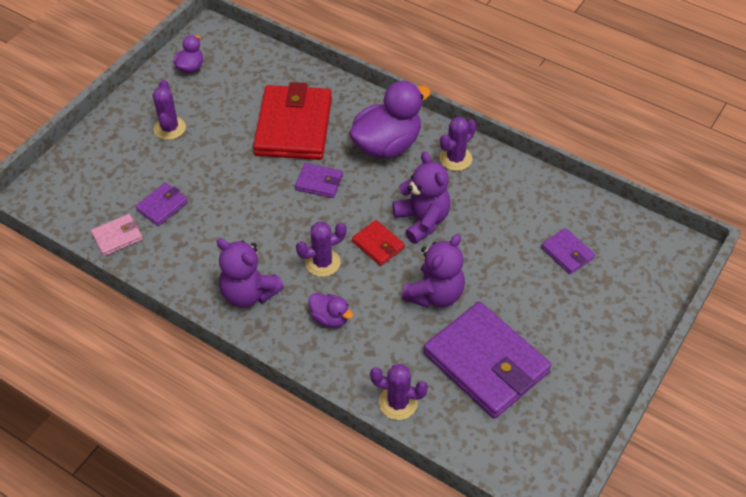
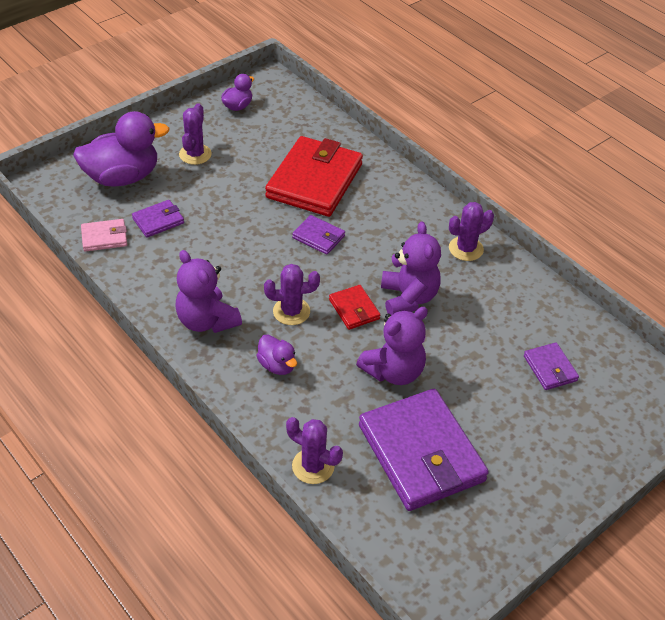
camera: 15 degrees right, 5 degrees down
(387, 145) = (400, 219): purple duck -> purple duck (122, 177)

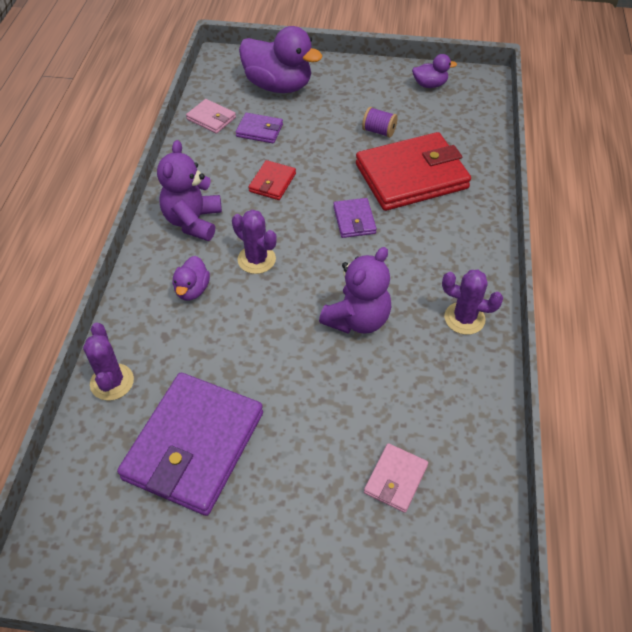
camera: 50 degrees right, 5 degrees up
(195, 154) = (349, 100): purple cactus -> none
(249, 163) = (379, 131): none -> purple spool
(354, 309) = (303, 294): red wallet -> red wallet (272, 182)
(393, 371) = (264, 365): purple teddy bear -> none
(550, 368) = (395, 479): purple wallet -> pink wallet

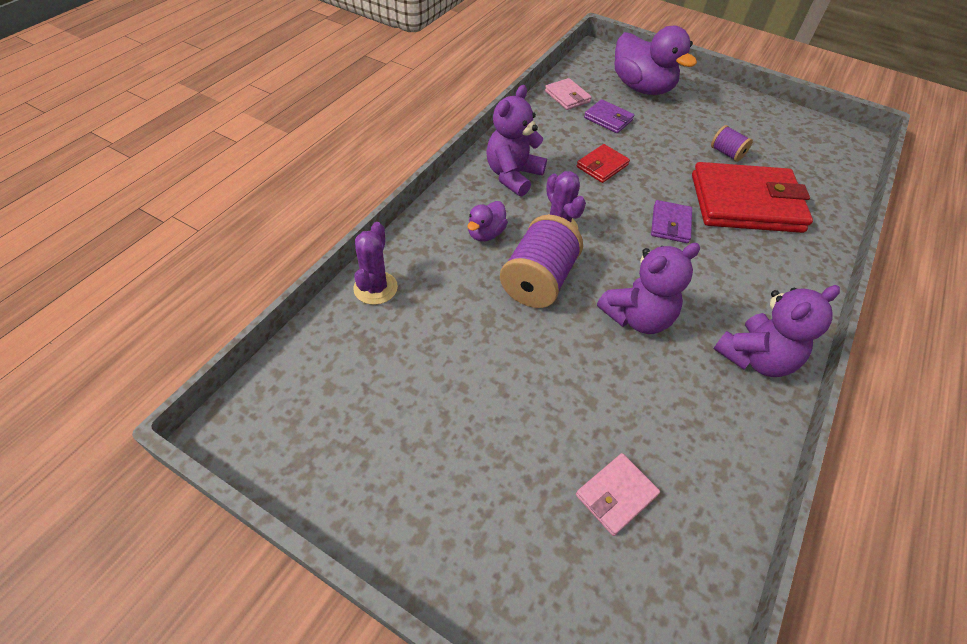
camera: 20 degrees right, 0 degrees up
(194, 445) = (423, 375): purple wallet -> none
(259, 318) = (538, 280): none -> purple spool
(430, 85) = (795, 128): purple duck -> none
(464, 318) = (755, 358): purple cactus -> purple teddy bear

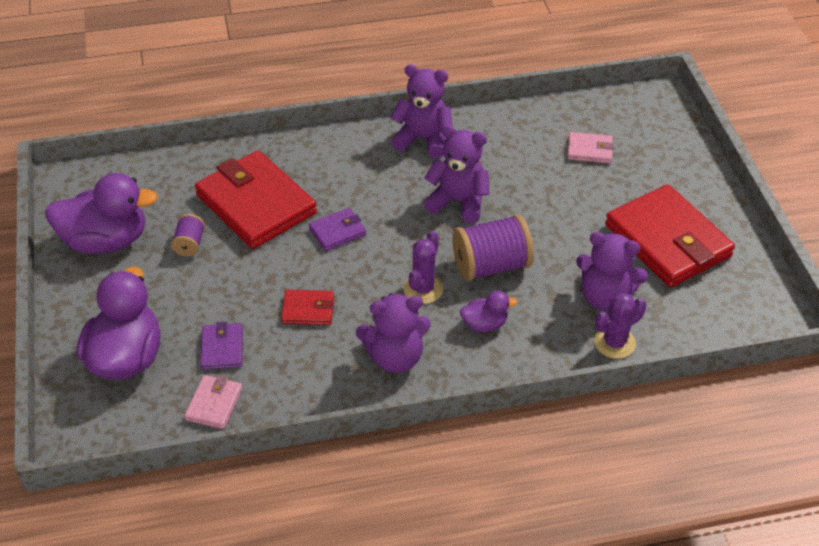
camera: 130 degrees left, 5 degrees down
(419, 433) = (667, 241): none -> red wallet
(421, 322) = (605, 297): none -> purple teddy bear
(764, 124) = (106, 241): none -> purple duck

